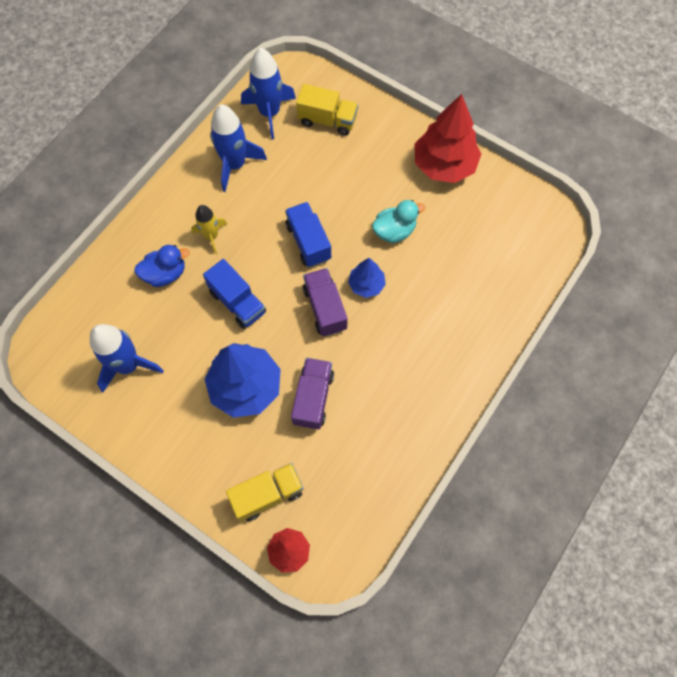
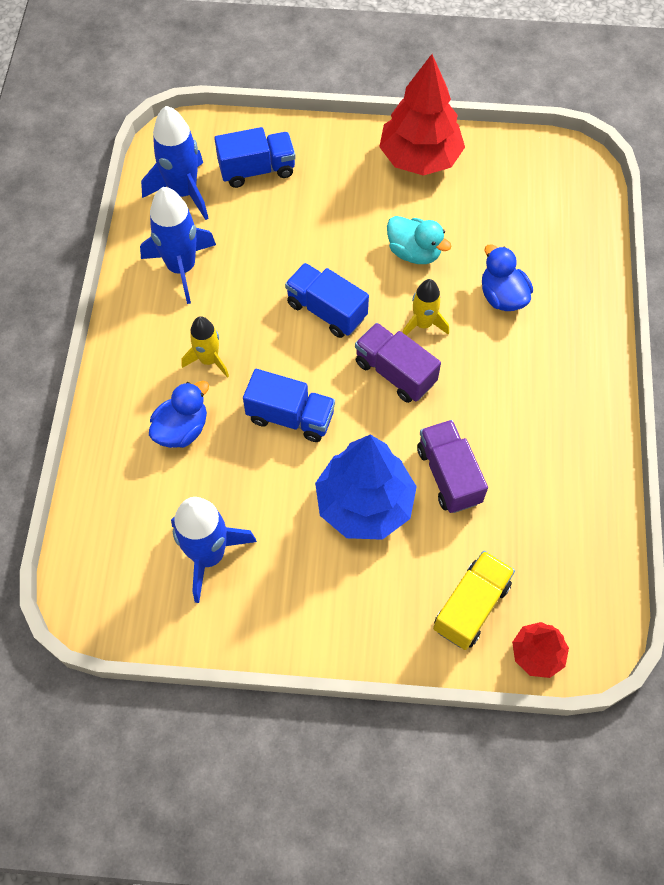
camera: 30 degrees left, 5 degrees down
(327, 120) = (257, 170): yellow truck -> blue truck
(366, 285) = (423, 324): blue tree -> yellow rocket
(394, 231) = (414, 252): turquoise duck -> turquoise duck turned 90 degrees clockwise
(434, 293) = (502, 296): none -> blue duck

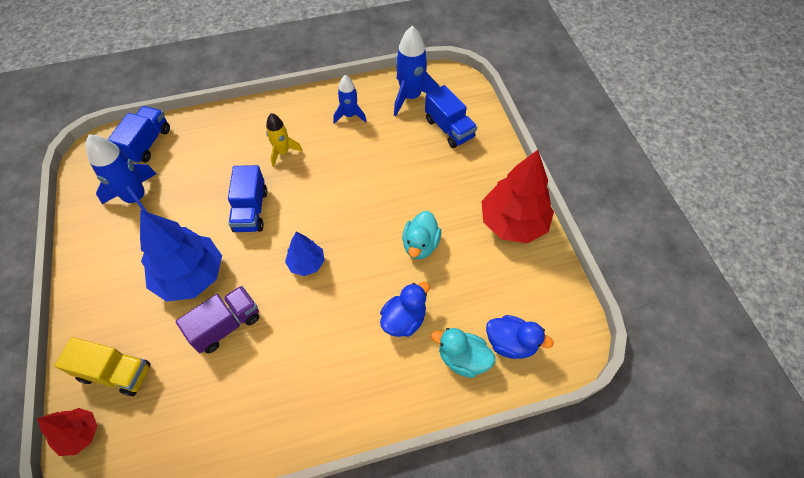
camera: 70 degrees right, 5 degrees down
(181, 268) = (350, 115): blue rocket -> blue rocket, size x0.61
(182, 429) = (226, 155): blue duck -> blue duck (511, 343)
(326, 310) = (345, 205): blue truck -> blue truck (147, 144)
(395, 372) = (306, 263): purple truck -> blue tree
(423, 324) = (356, 270): yellow rocket -> none
(564, 259) = (462, 359): none -> turquoise duck

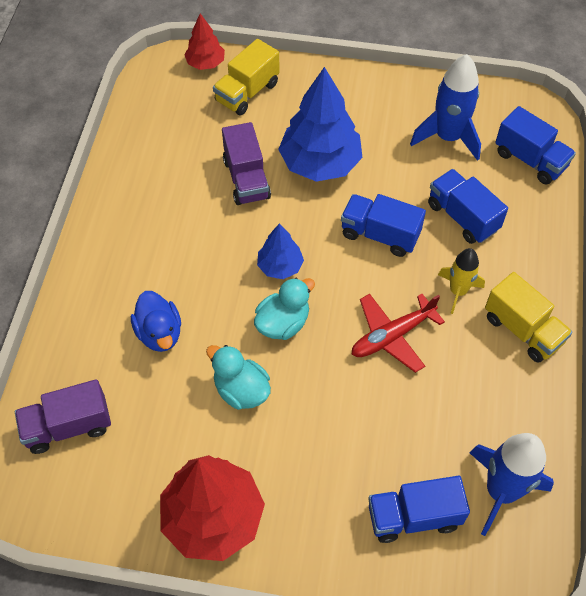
camera: 115 degrees right, 0 degrees up
(216, 167) = (462, 217): none -> blue truck
(298, 113) = (523, 330): none -> yellow truck
(335, 176) = (392, 336): none -> red plane
(350, 115) = (494, 392): blue rocket -> none
(462, 359) = (83, 370): turquoise duck -> turquoise duck (283, 323)
(511, 343) = (68, 426): blue duck -> purple truck

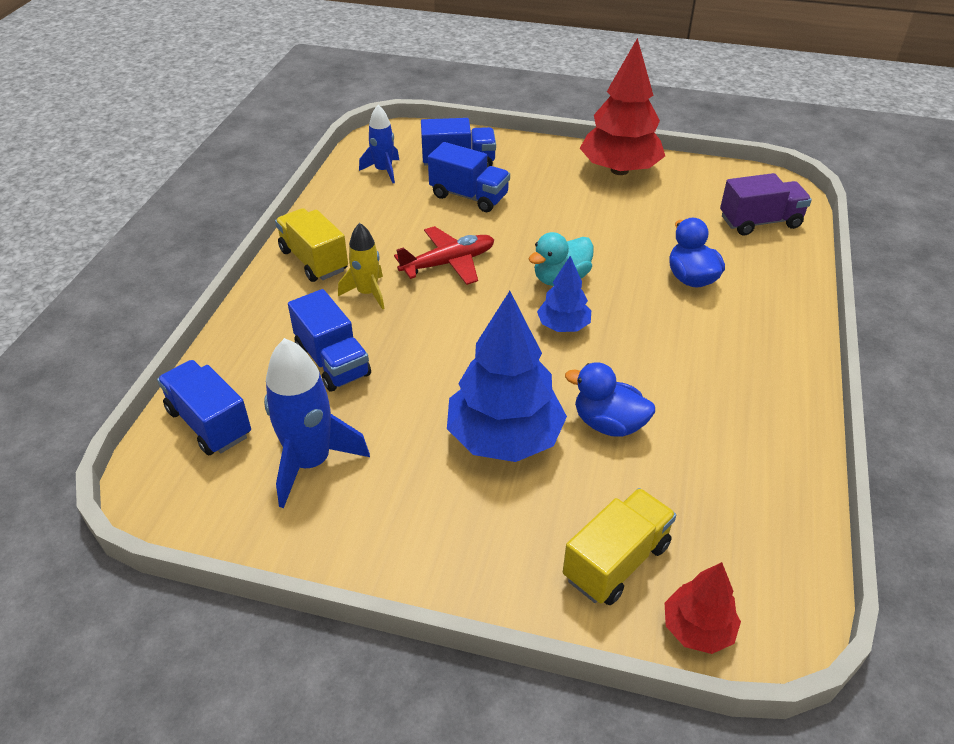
camera: 175 degrees left, 15 degrees down
(241, 390) = (602, 235): turquoise duck -> none
(246, 179) = (608, 424): purple truck -> blue duck
(380, 235) = (440, 349): blue truck -> blue truck (469, 196)
(501, 491) = (383, 171): blue rocket -> blue rocket, size x0.61

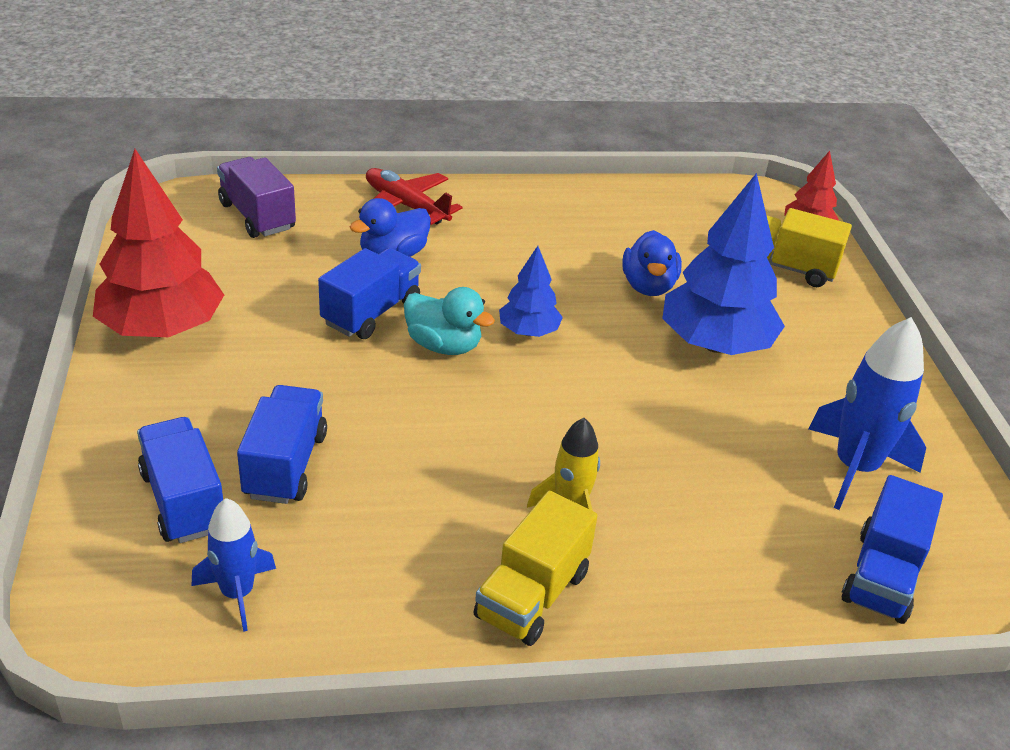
camera: 115 degrees left, 5 degrees down
(332, 361) = (710, 501): blue truck -> blue truck (371, 313)
(449, 263) = (462, 447): red plane -> red plane (406, 206)

